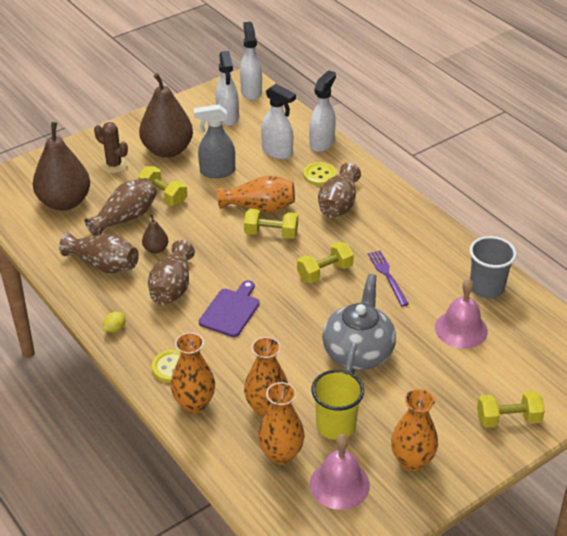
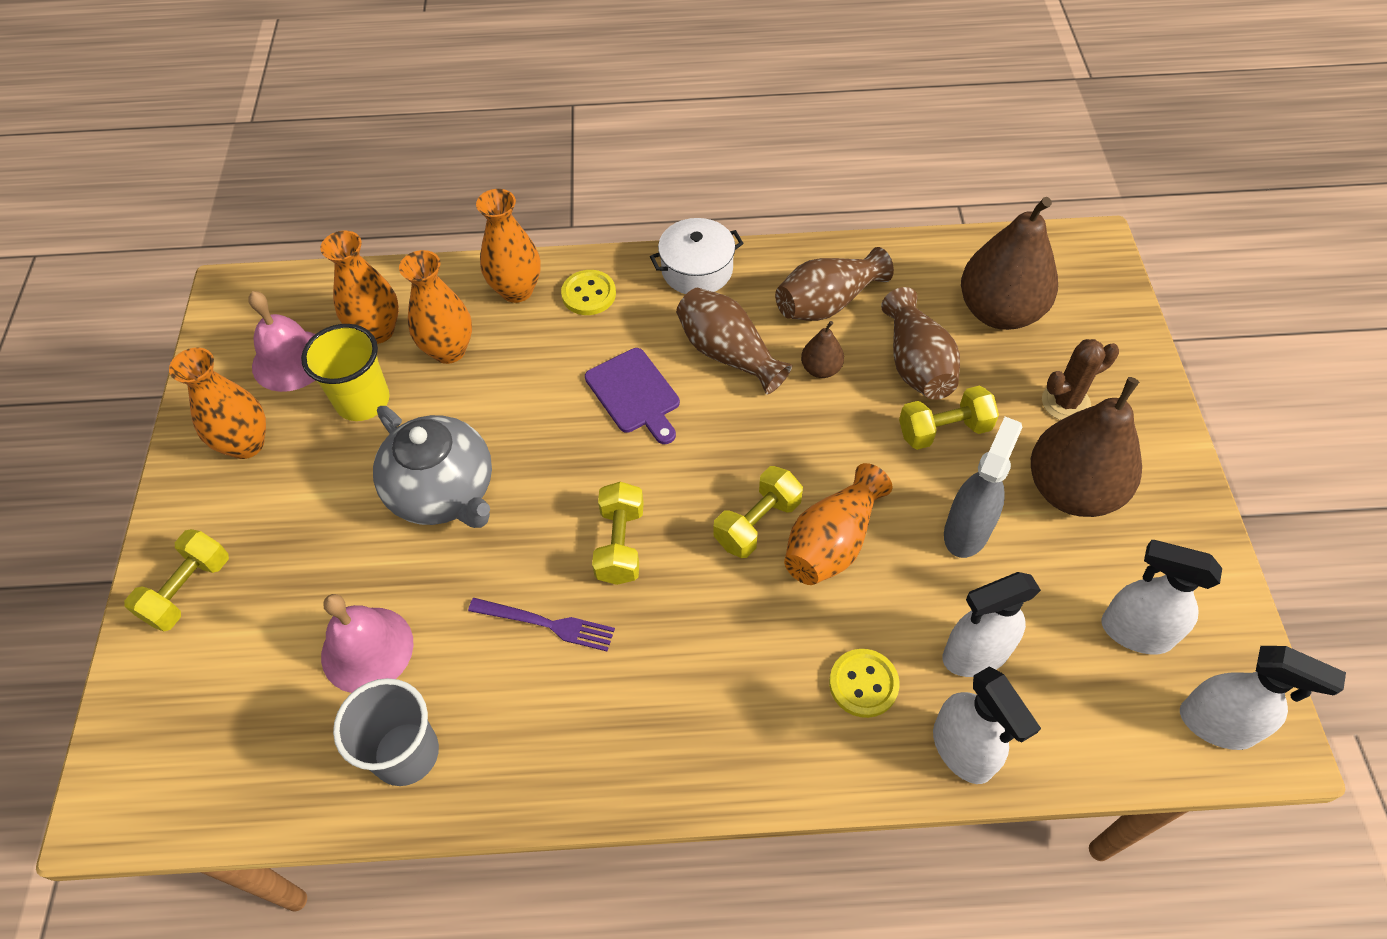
camera: 125 degrees right, 15 degrees up
(115, 329) = (697, 269): yellow lemon -> white pot
(338, 204) = (762, 663): brown vase -> none

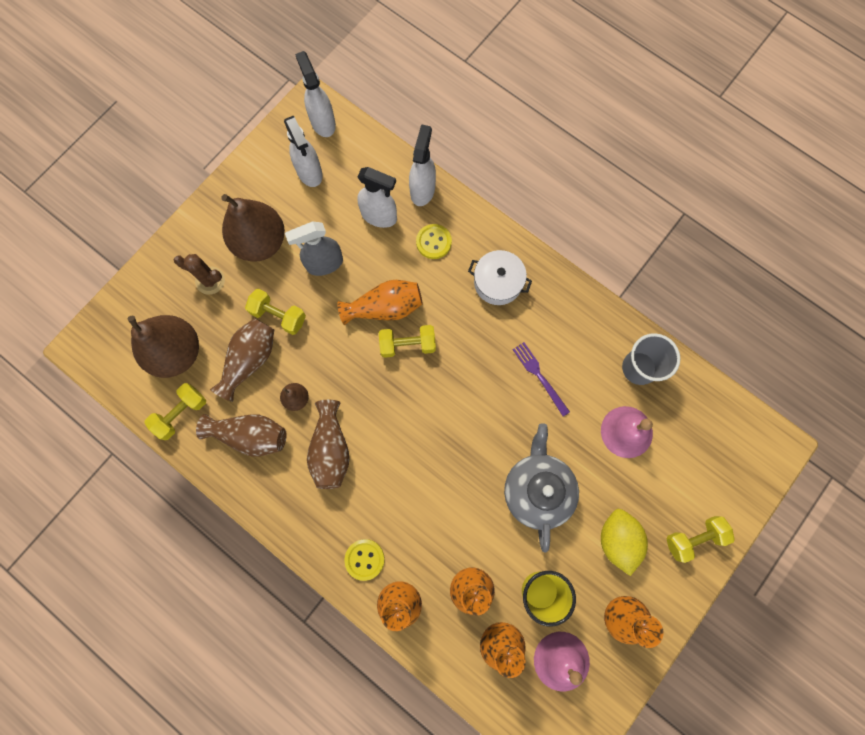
camera: 140 degrees left, 20 degrees up
(297, 515) = (617, 539): none -> yellow lemon
(620, 544) = (476, 387): yellow dumbbell -> yellow dumbbell (181, 413)
(634, 394) = (399, 466): purple cutting board -> none
(697, 269) = (292, 522): white pot -> white pot (498, 282)

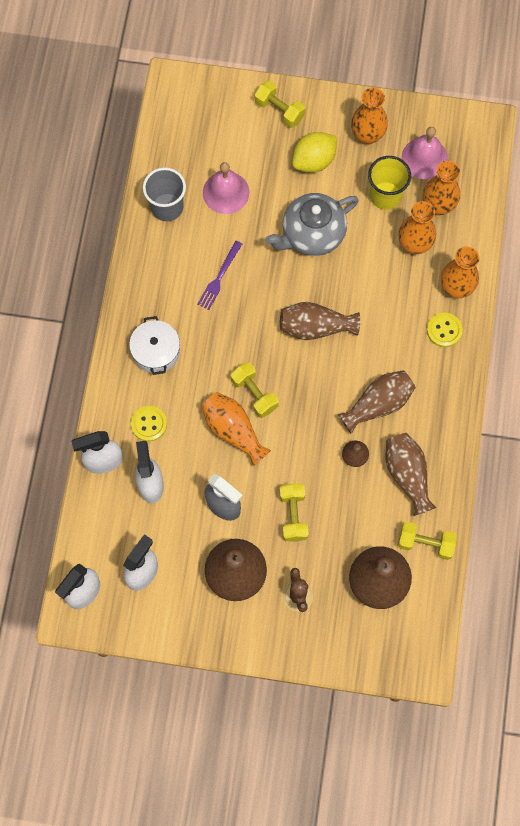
camera: 120 degrees left, 5 degrees down
(250, 360) = (346, 515): brown vase -> brown vase (315, 327)

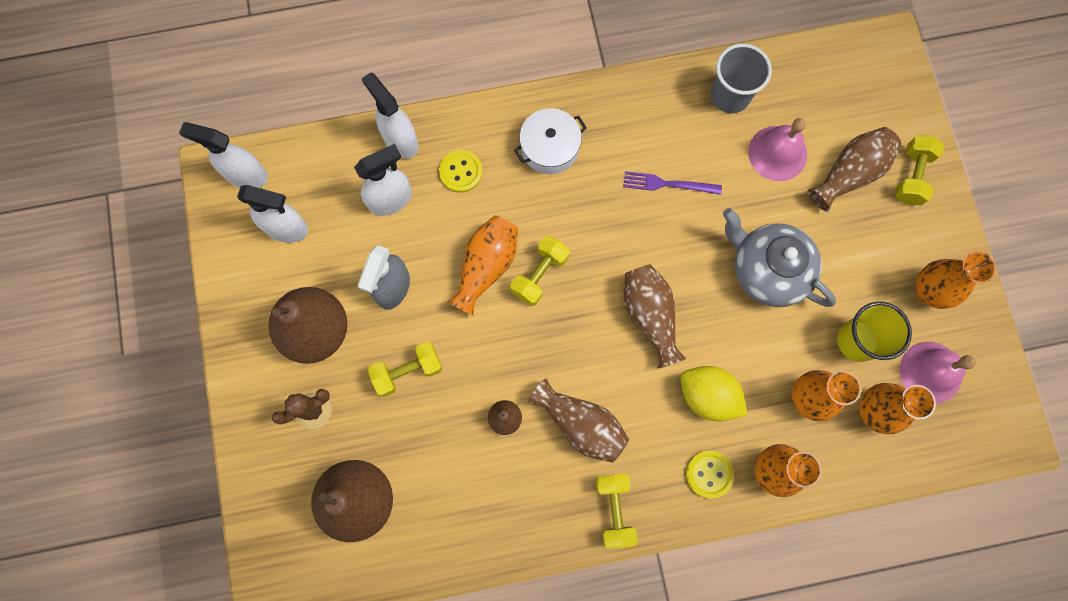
camera: 70 degrees right, 5 degrees up
(314, 161) = (864, 239): yellow lemon -> yellow lemon (708, 396)
(407, 475) = (504, 491): brown vase -> brown vase (849, 173)
(425, 543) = (426, 542): yellow dumbbell -> yellow dumbbell (614, 510)

